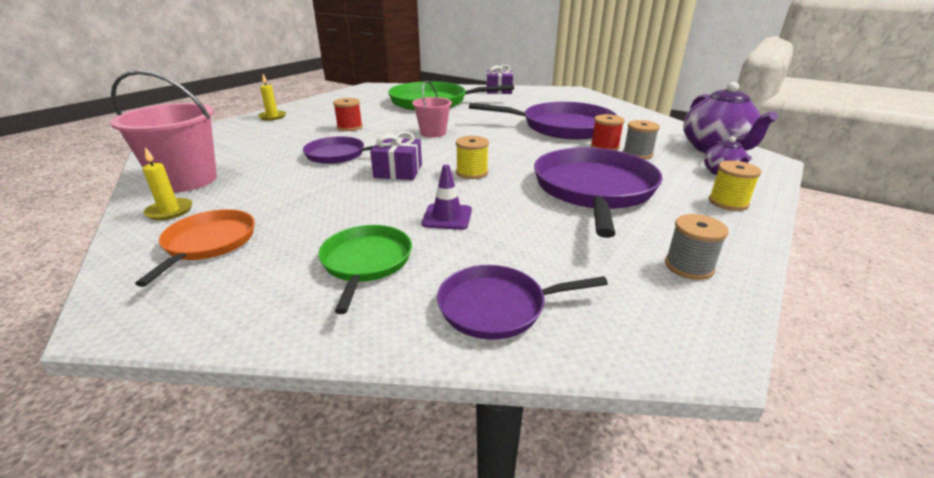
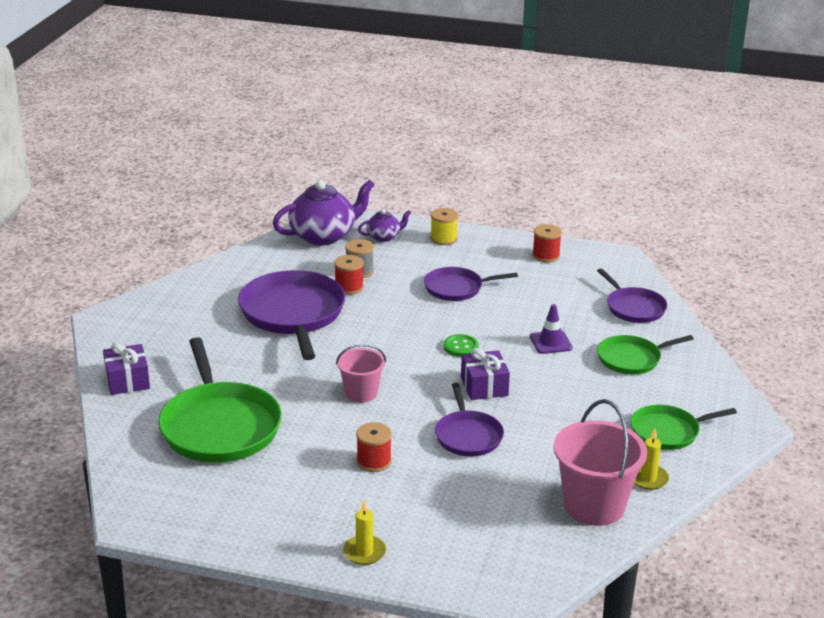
camera: 110 degrees left, 0 degrees up
(208, 243) = (668, 431): orange pan -> green pan
(472, 173) = (461, 347): yellow spool -> green button
(594, 189) = (456, 288): purple pan -> purple pan, size x0.56
(689, 266) = (546, 256): grey spool -> red spool

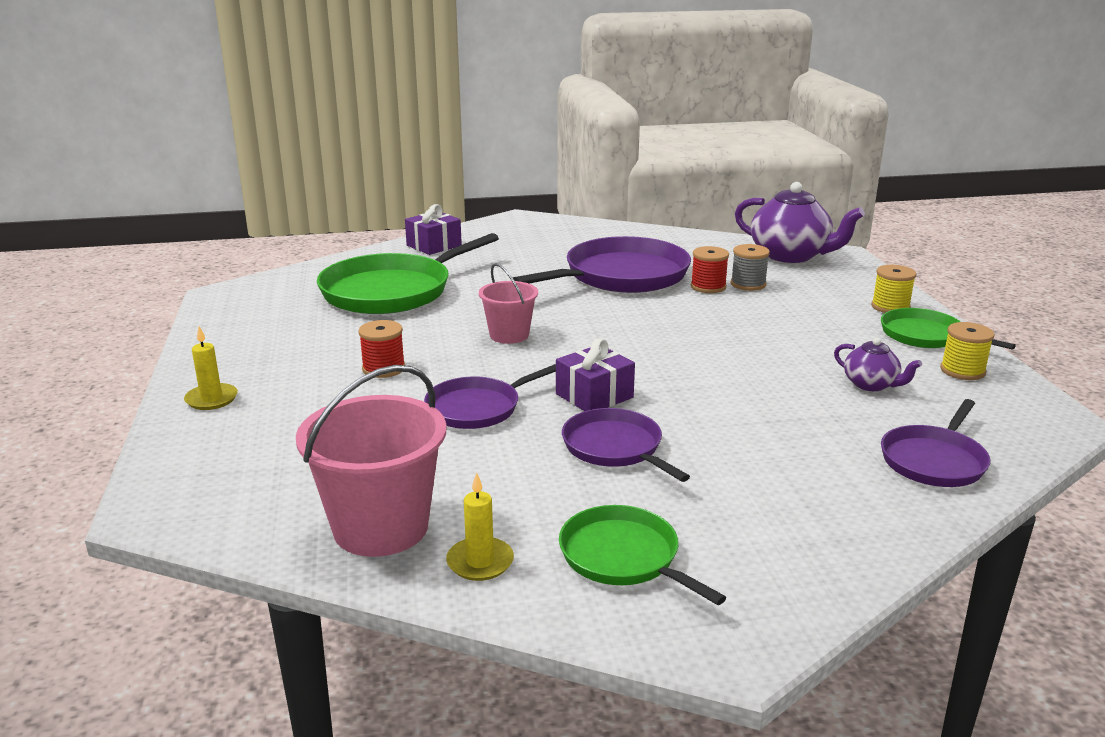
camera: 65 degrees right, 5 degrees down
(384, 237) = (838, 280): purple teapot -> purple teapot (871, 385)
(456, 288) = (792, 336): purple pan -> purple pan (615, 448)
(461, 347) = (665, 365): green button -> none
(546, 256) = (962, 371): red spool -> yellow spool
(550, 342) = (750, 417): purple traffic cone -> none
(632, 359) = (790, 486): green pan -> green pan (926, 336)

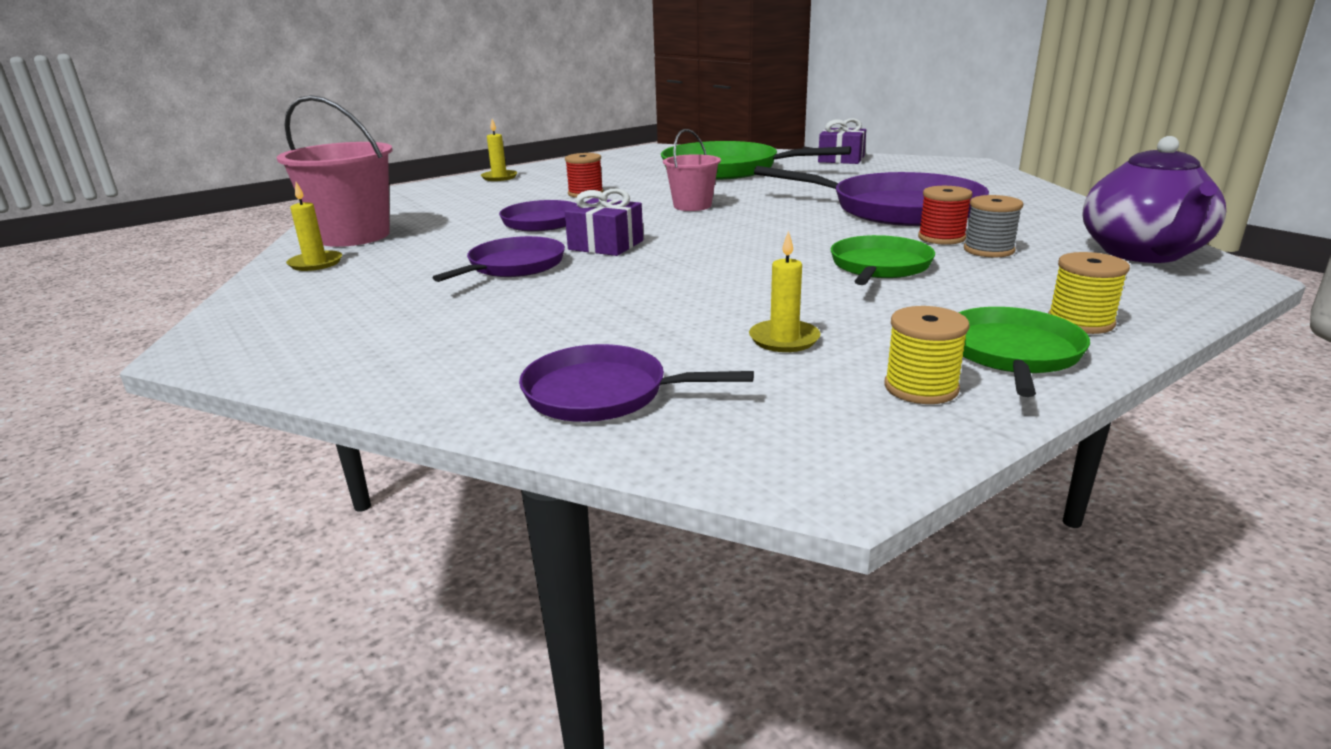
camera: 65 degrees right, 0 degrees up
(623, 557) = (332, 296): green pan -> green pan (879, 266)
(871, 385) = (784, 339): purple teapot -> yellow candle

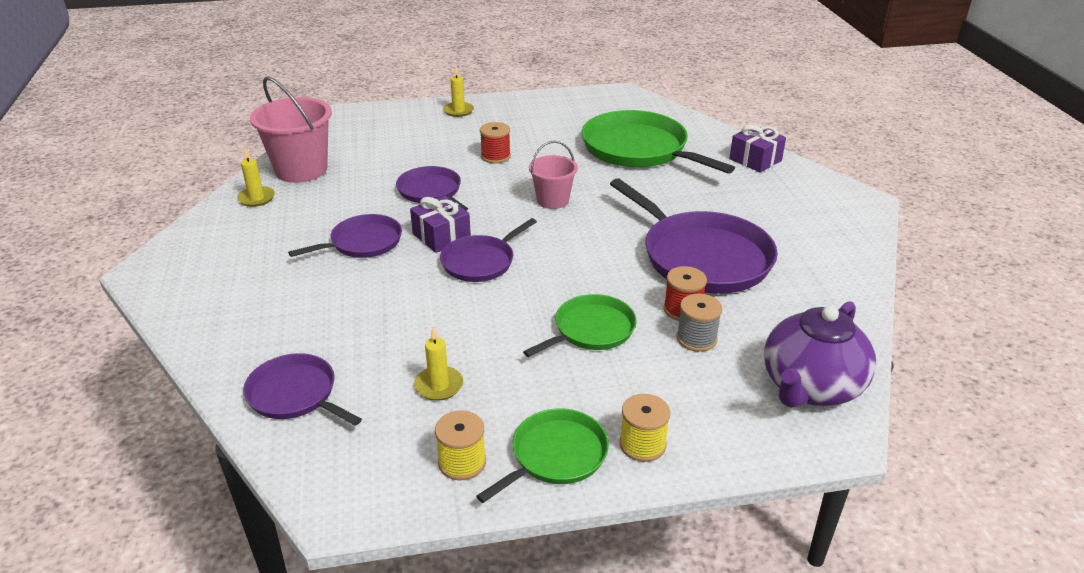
camera: 25 degrees right, 10 degrees up
(680, 251) = (481, 262): none -> purple pan

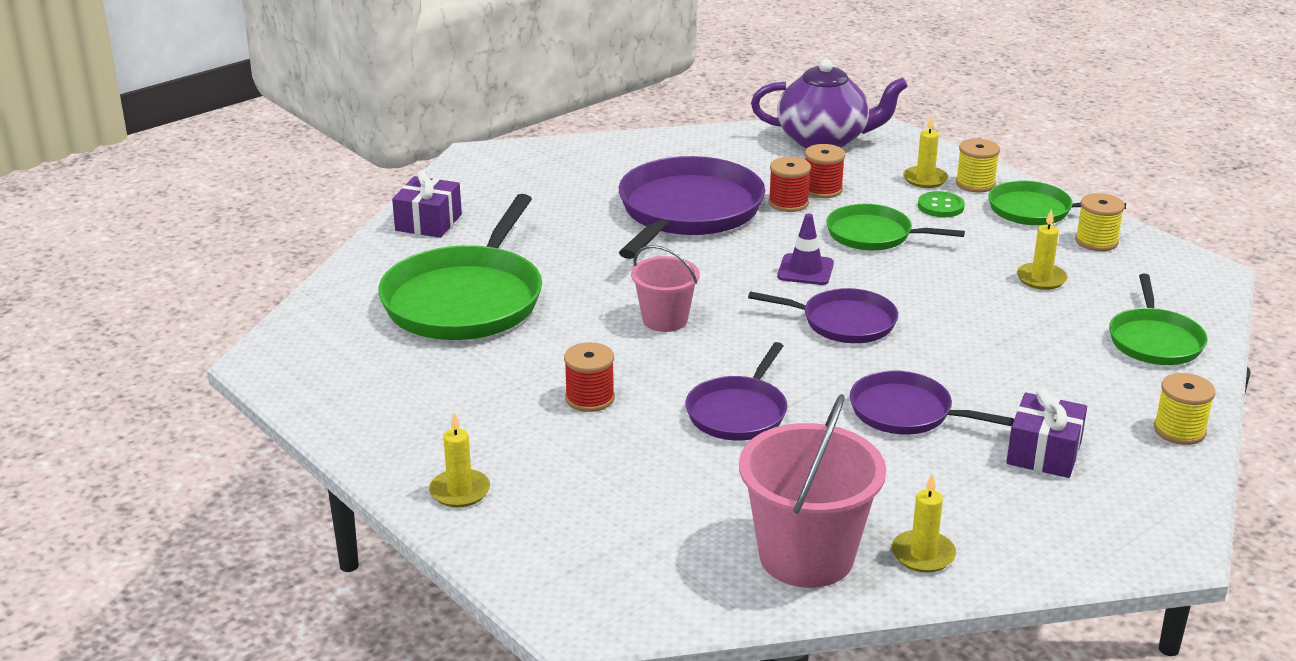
camera: 120 degrees left, 5 degrees down
(205, 338) = (1179, 430): none -> yellow spool
(295, 394) = (1154, 340): purple pan -> green pan
(441, 236) = (827, 364): purple gift -> purple gift (1043, 453)
(565, 274) = (805, 270): none -> purple traffic cone
(612, 394) = (940, 206): none -> green button
(676, 413) = (925, 179): none -> yellow candle
(696, 339) = (822, 189): grey spool -> red spool

